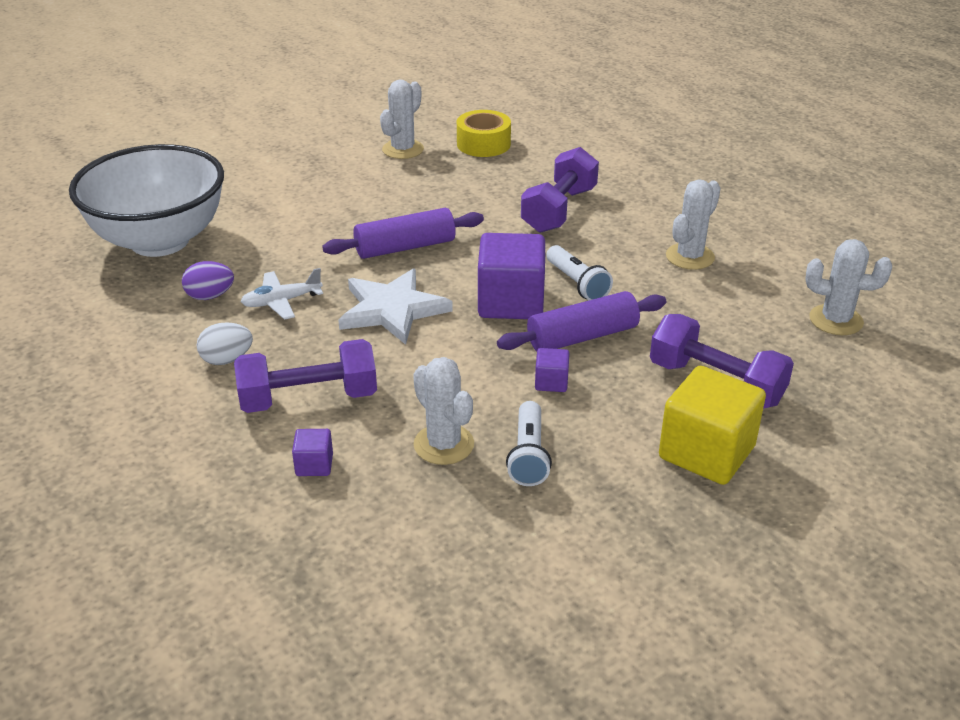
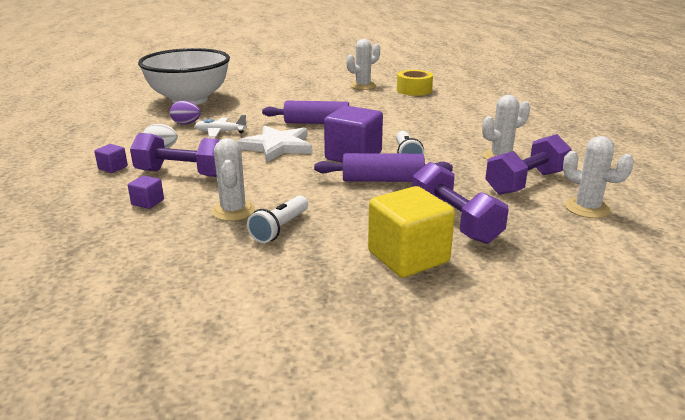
camera: 25 degrees right, 10 degrees down
(551, 382) = (337, 197): purple cube -> purple cube (113, 168)
(559, 210) = (431, 122): purple dumbbell -> purple dumbbell (526, 183)

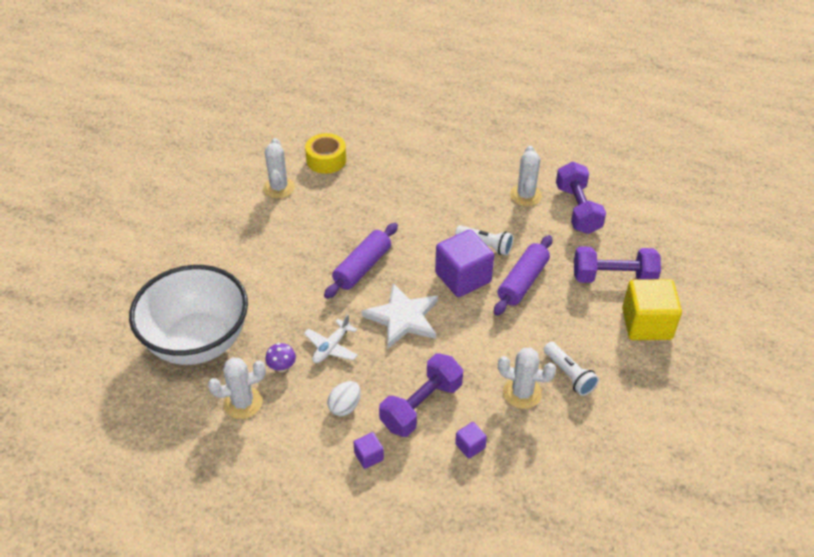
camera: 60 degrees left, 20 degrees up
(186, 124) = (282, 367): purple egg -> purple mushroom
(587, 208) = (632, 205): white cactus -> white cactus (243, 403)

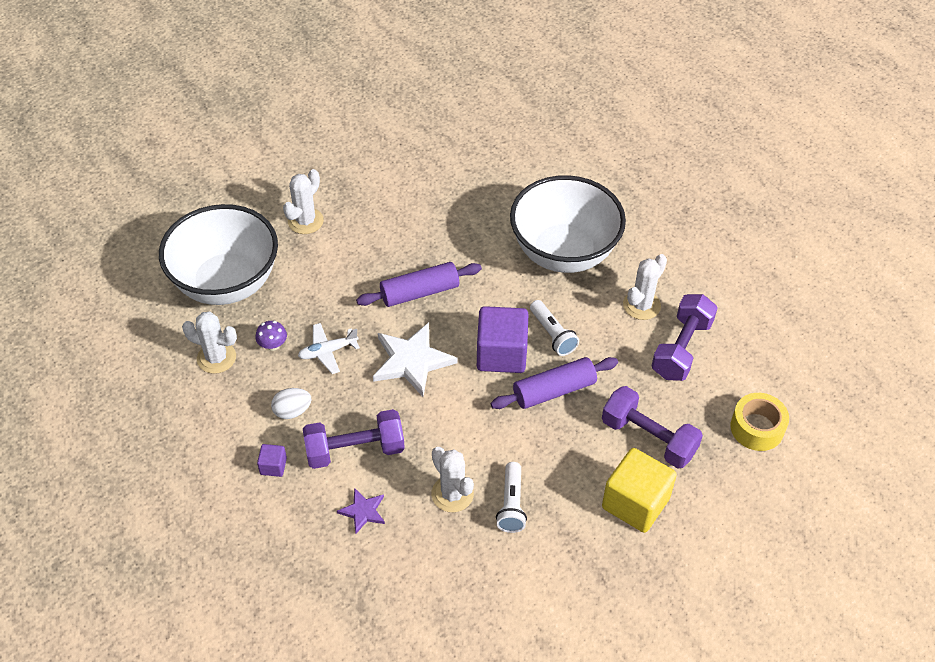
camera: 35 degrees right, 5 degrees up
(279, 188) = (414, 174): white cactus -> white cactus (305, 221)
(326, 160) = (481, 167): yellow tape -> yellow tape (757, 428)
(440, 188) = (563, 252): none -> white bowl
(470, 446) = (363, 511): purple cube -> purple star

